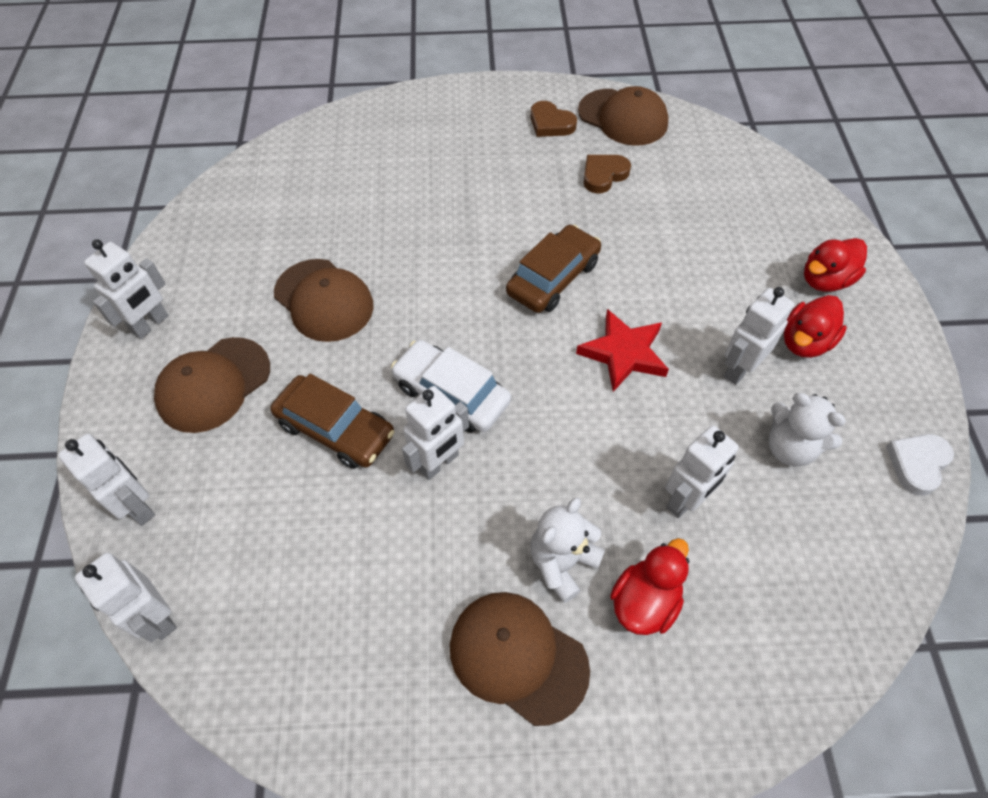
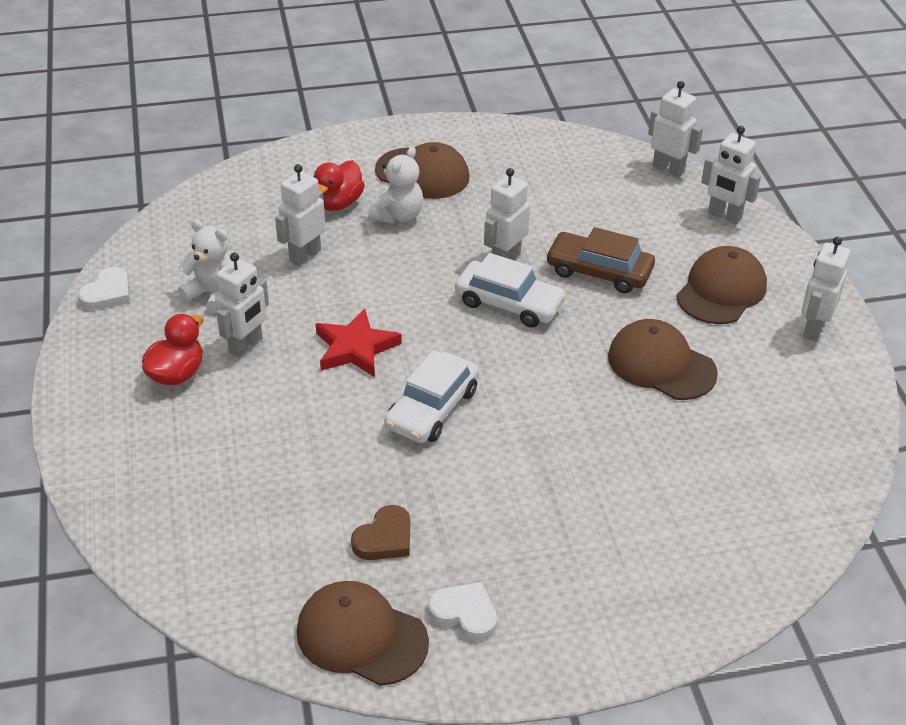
camera: 170 degrees right, 15 degrees down
(551, 123) = (464, 614): brown heart -> white heart
(553, 278) = (432, 408): brown car -> white car
(825, 280) = (136, 435): red duck -> none

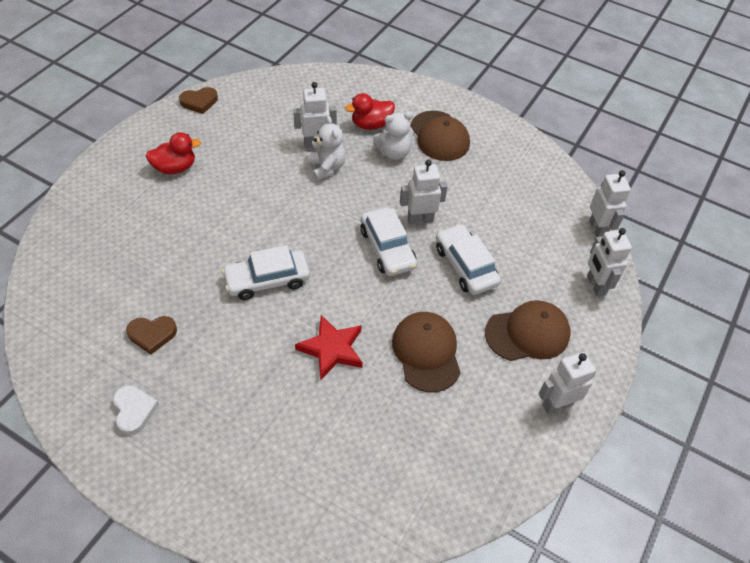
camera: 40 degrees right, 10 degrees up
(107, 293) = (199, 102): white heart -> brown heart
(213, 294) = (245, 135): white teddy bear -> white teddy bear (326, 168)
(246, 346) = (224, 175): white robot -> none
(355, 348) = (274, 215): red star -> red star (332, 349)
(361, 636) = (75, 379): brown cap -> none
(599, 271) = (465, 266): brown car -> white car

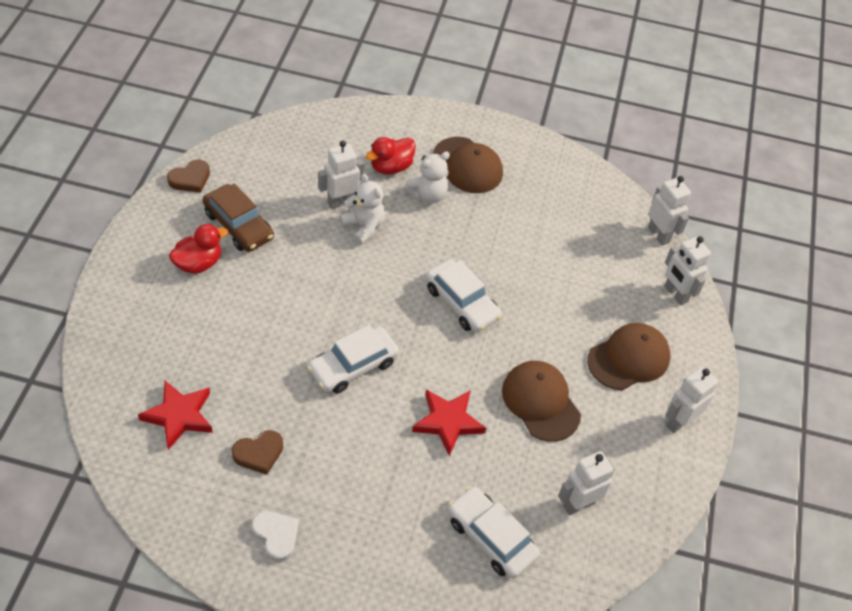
camera: 20 degrees left, 0 degrees up
(100, 286) = (179, 416): none -> red star
(222, 145) = (238, 225): none -> brown car
(420, 219) = (482, 264): white robot -> white robot (578, 504)
(465, 266) = (545, 303): white car -> white car (491, 537)

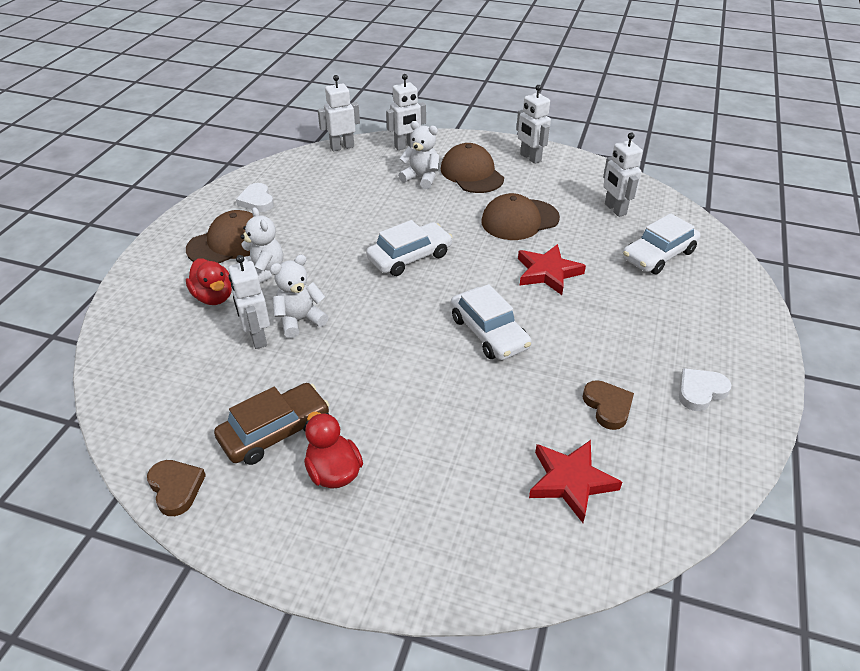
camera: 80 degrees left, 10 degrees down
(539, 176) = (257, 201): none -> white heart
(608, 310) = (421, 178): none -> white teddy bear

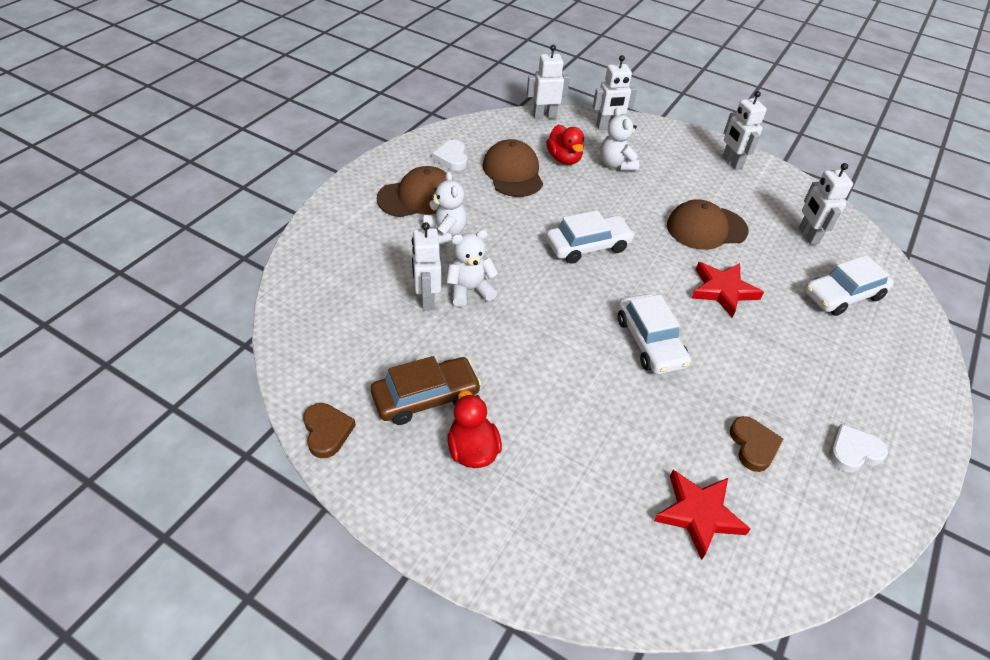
camera: 10 degrees right, 5 degrees up
(214, 297) = (394, 249): red duck -> red duck (564, 159)
(421, 178) = (616, 164): white teddy bear -> white teddy bear turned 150 degrees counterclockwise
(472, 173) = (668, 168): brown cap -> brown cap (513, 173)

